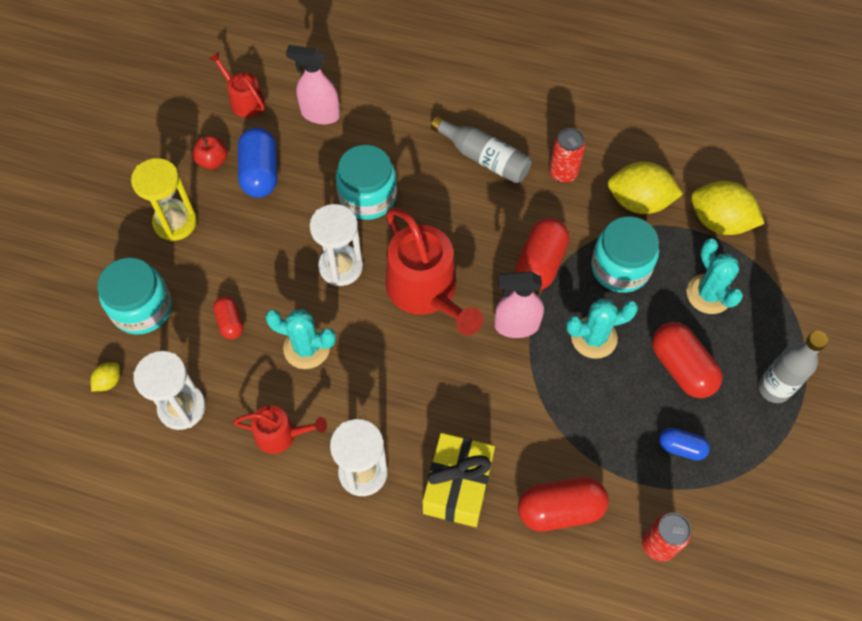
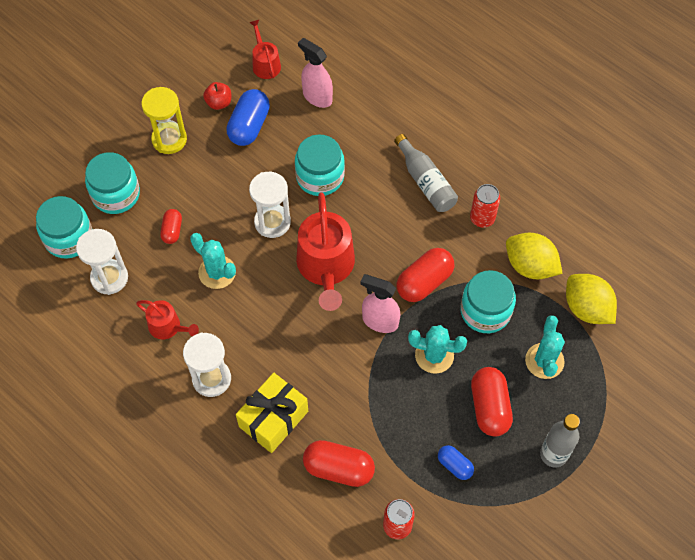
camera: 25 degrees right, 0 degrees up
(109, 381) = (69, 238): yellow lemon -> turquoise jar

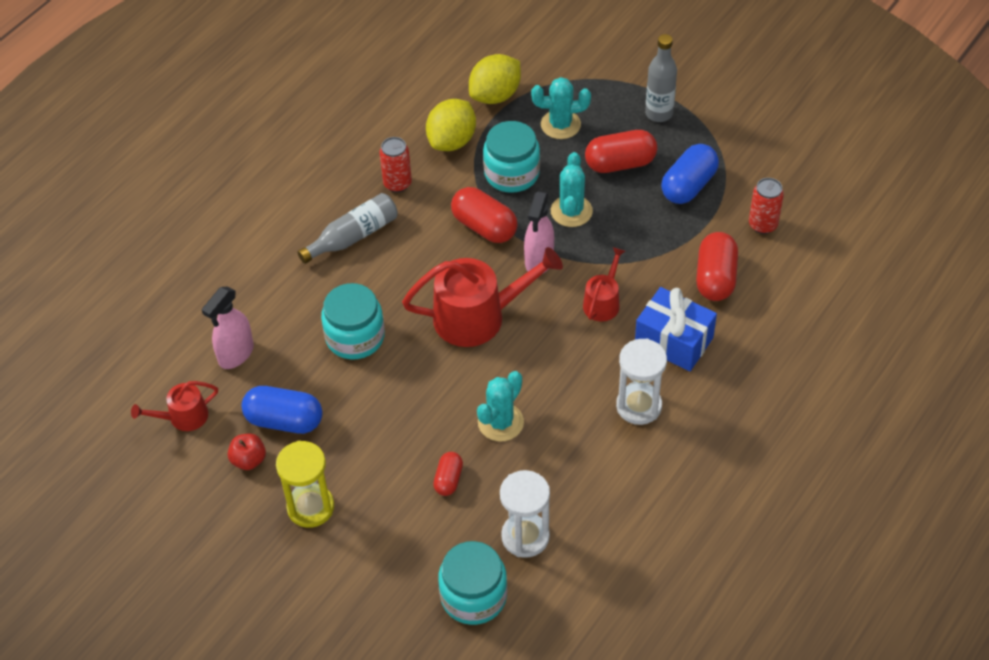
camera: 95 degrees left, 10 degrees down
(116, 194) = (401, 554): turquoise jar -> none
(168, 327) = (581, 461): red watering can -> red watering can (603, 302)
(172, 230) = (448, 479): red capsule -> red capsule turned 75 degrees counterclockwise
(272, 222) = (424, 376): white hourglass -> none
(273, 419) = (673, 341): yellow gift -> blue gift
(454, 465) = (688, 186): blue capsule -> blue capsule, size x1.76

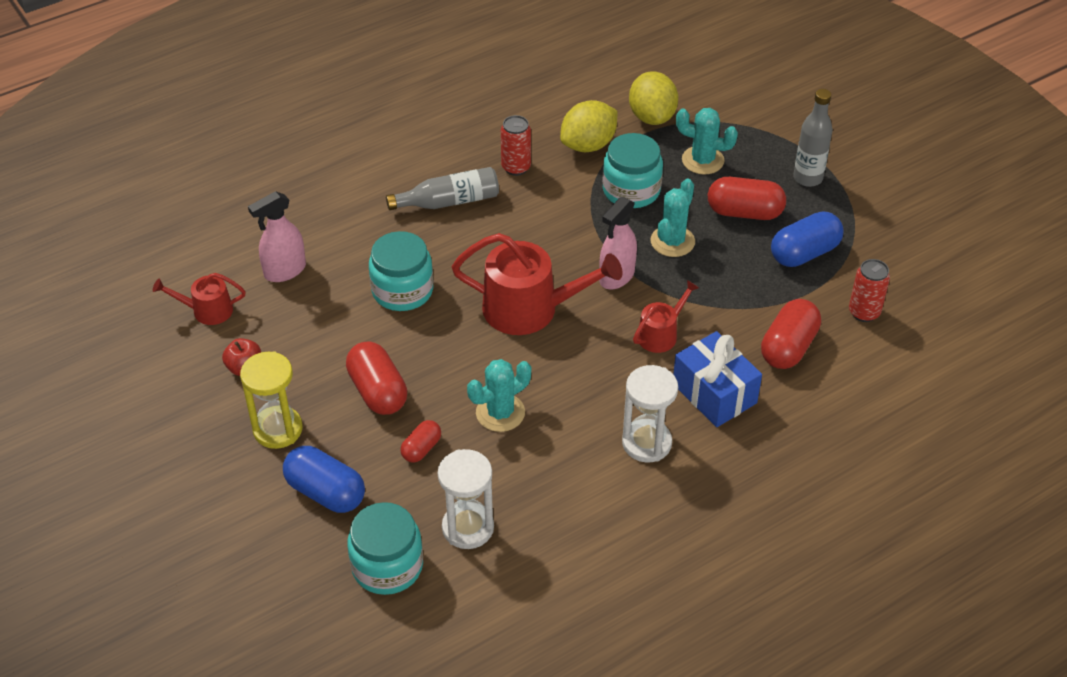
camera: 20 degrees right, 5 degrees down
(284, 420) = (296, 343): blue capsule -> blue capsule (326, 492)
(484, 227) = (579, 230): red capsule -> red capsule (378, 391)
(495, 95) = (652, 116): yellow lemon -> yellow lemon turned 75 degrees counterclockwise

